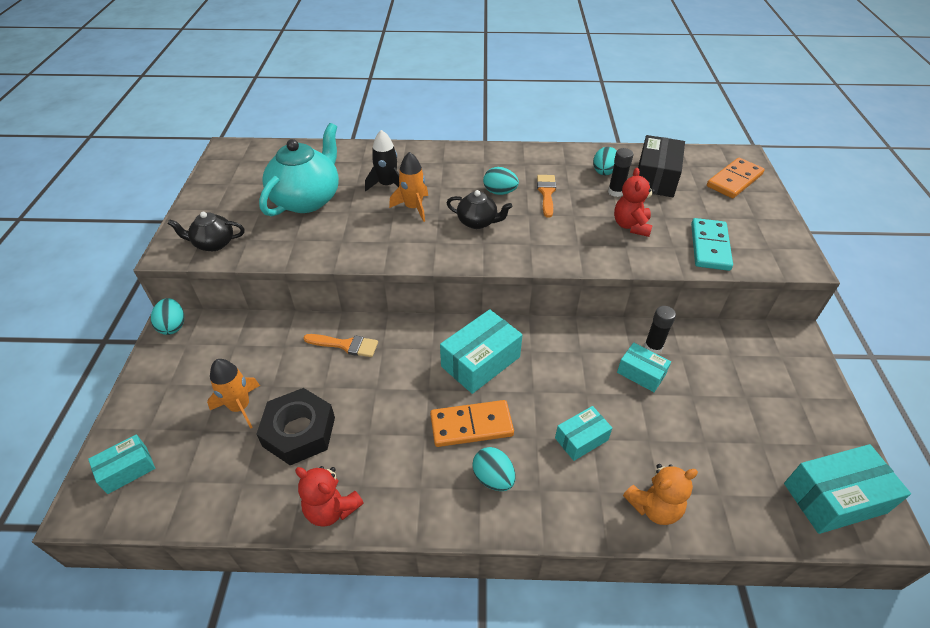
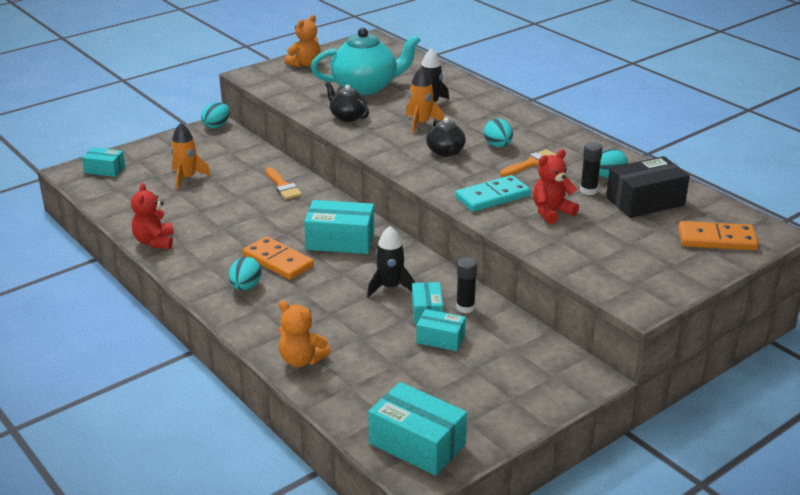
camera: 50 degrees right, 15 degrees down
(209, 208) = (305, 64): none -> orange teddy bear
(213, 244) = (275, 82): black teapot -> black teapot (347, 117)
(299, 432) = (194, 205): black nut -> none
(581, 439) = (324, 308): turquoise box -> turquoise box (440, 339)
(585, 374) = (390, 287): none -> black rocket
(710, 246) = (585, 255): turquoise domino -> turquoise domino (492, 197)

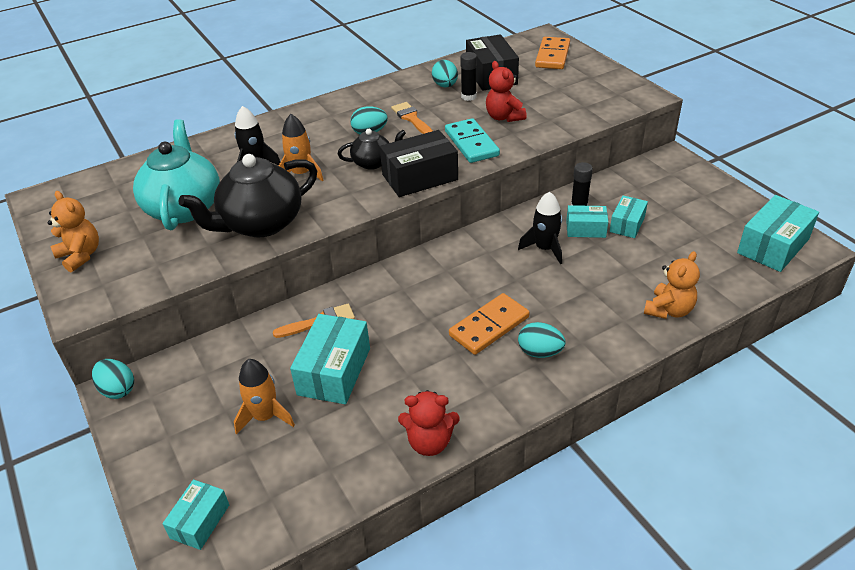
camera: 80 degrees left, 10 degrees up
(340, 240) = (453, 278): turquoise box -> turquoise box (334, 371)
(347, 117) = (260, 224): black teapot -> black teapot, size x1.87
(426, 175) = (420, 177): none -> black box

